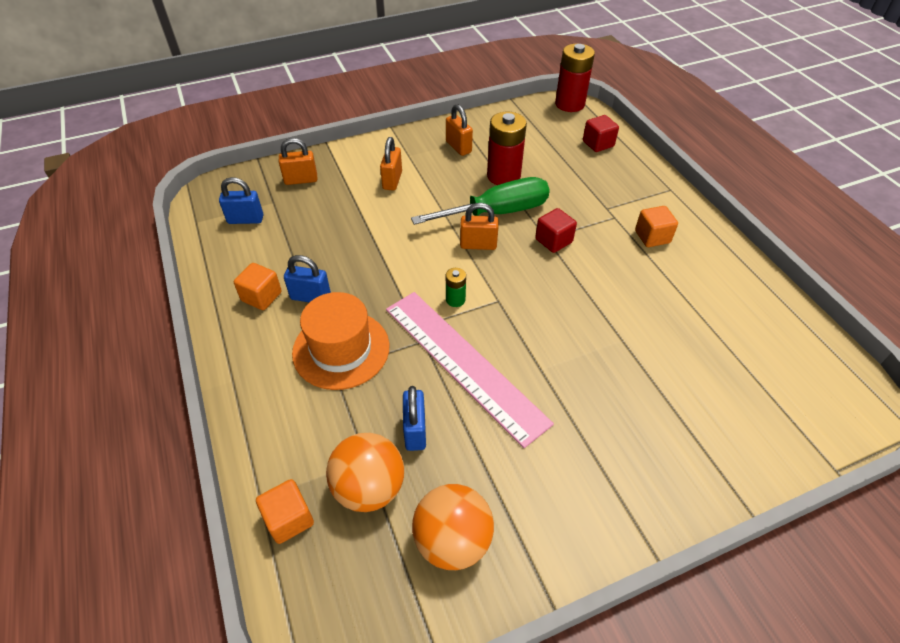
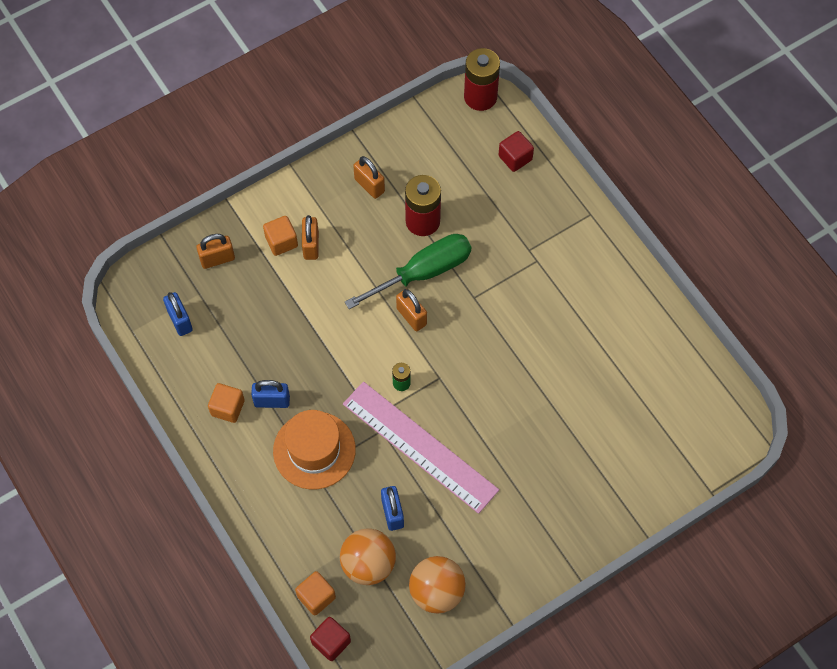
camera: 10 degrees left, 15 degrees up
(245, 219) = (180, 320): blue padlock -> blue padlock turned 75 degrees clockwise
(478, 245) = (411, 316): orange padlock -> orange padlock turned 60 degrees clockwise
(553, 241) = (481, 300): red cube -> red cube (331, 642)
(652, 237) = (573, 280): orange cube -> orange cube (281, 241)

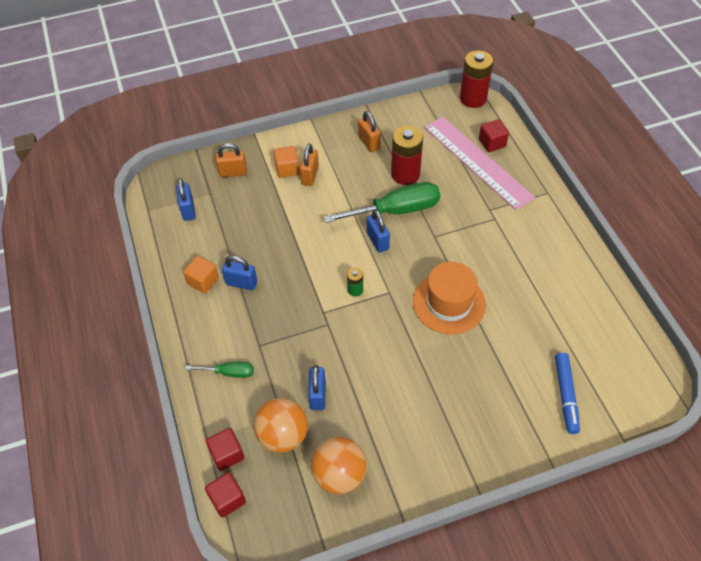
camera: 15 degrees right, 10 degrees down
(291, 509) = (229, 372): none -> green screwdriver
(314, 450) = (264, 328): orange hat -> orange hat (449, 303)
(316, 597) = (227, 454): orange cube -> red cube
(411, 316) = (377, 241): orange padlock -> blue padlock
(420, 446) = (357, 344): pink ruler -> pink ruler (477, 161)
(647, 456) = (565, 395): none -> blue marker

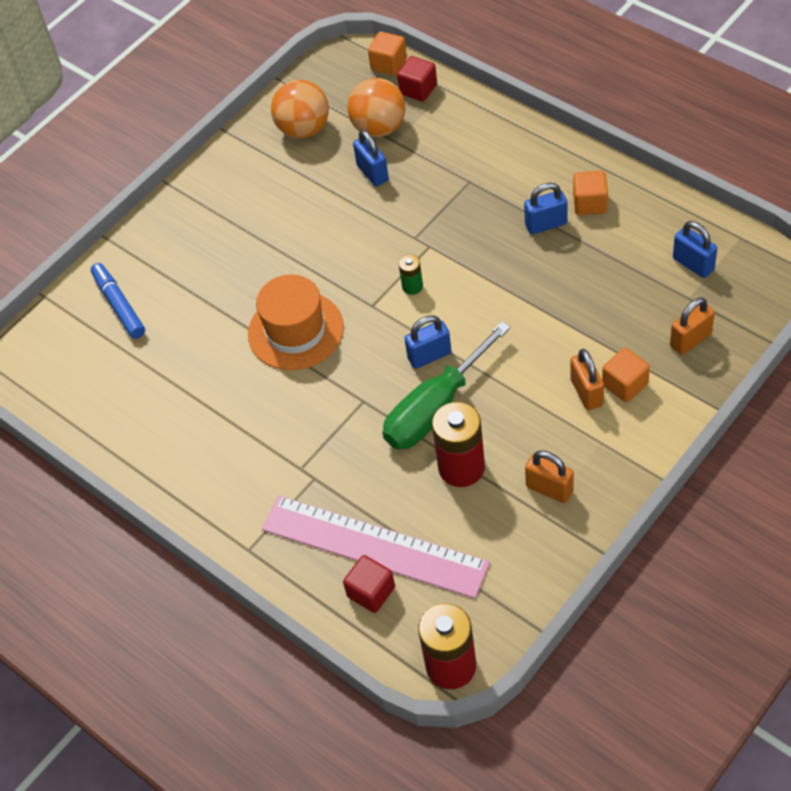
camera: 155 degrees right, 0 degrees up
(227, 499) = (389, 64): red cube -> orange cube
(229, 372) = (477, 144): green screwdriver -> none
(377, 241) = (429, 356): blue padlock -> blue padlock turned 60 degrees counterclockwise

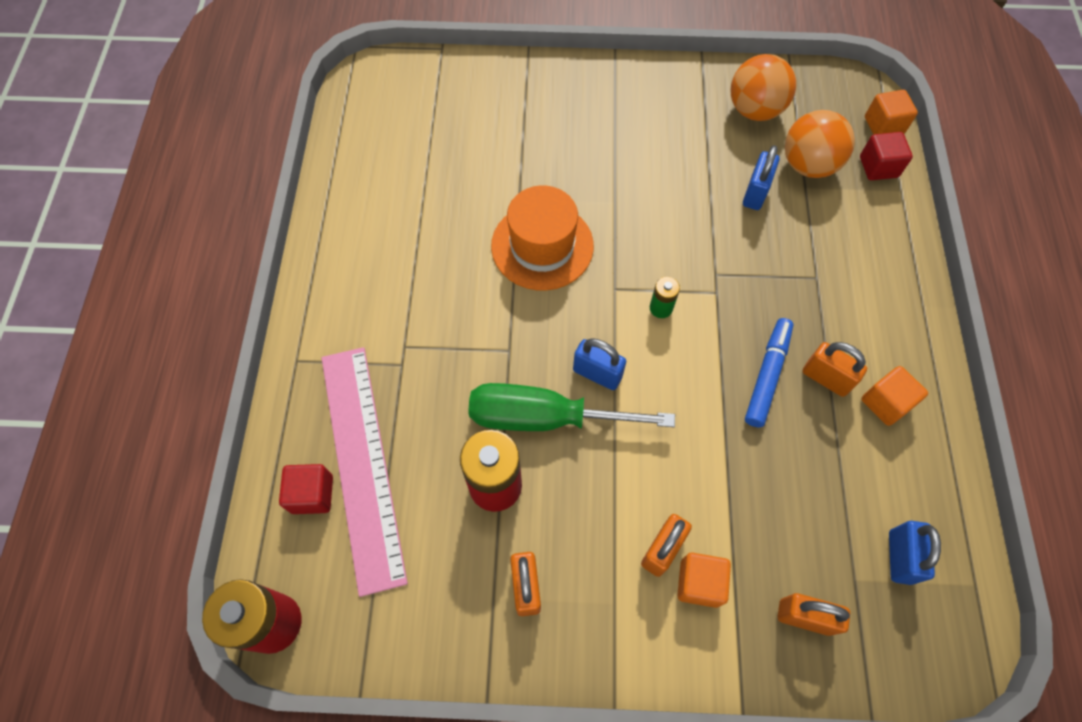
camera: 45 degrees right, 10 degrees up
(119, 306) = (470, 103): blue marker -> blue marker (766, 376)
(546, 224) = (826, 378): blue padlock -> orange padlock

